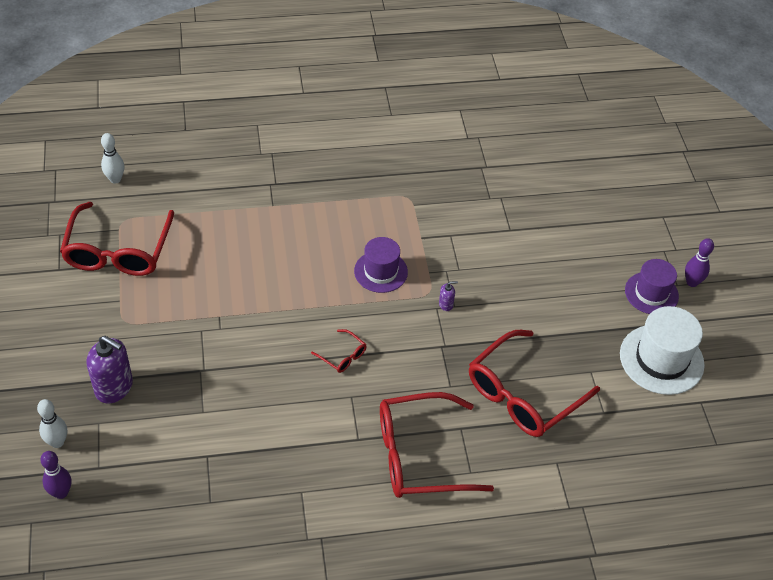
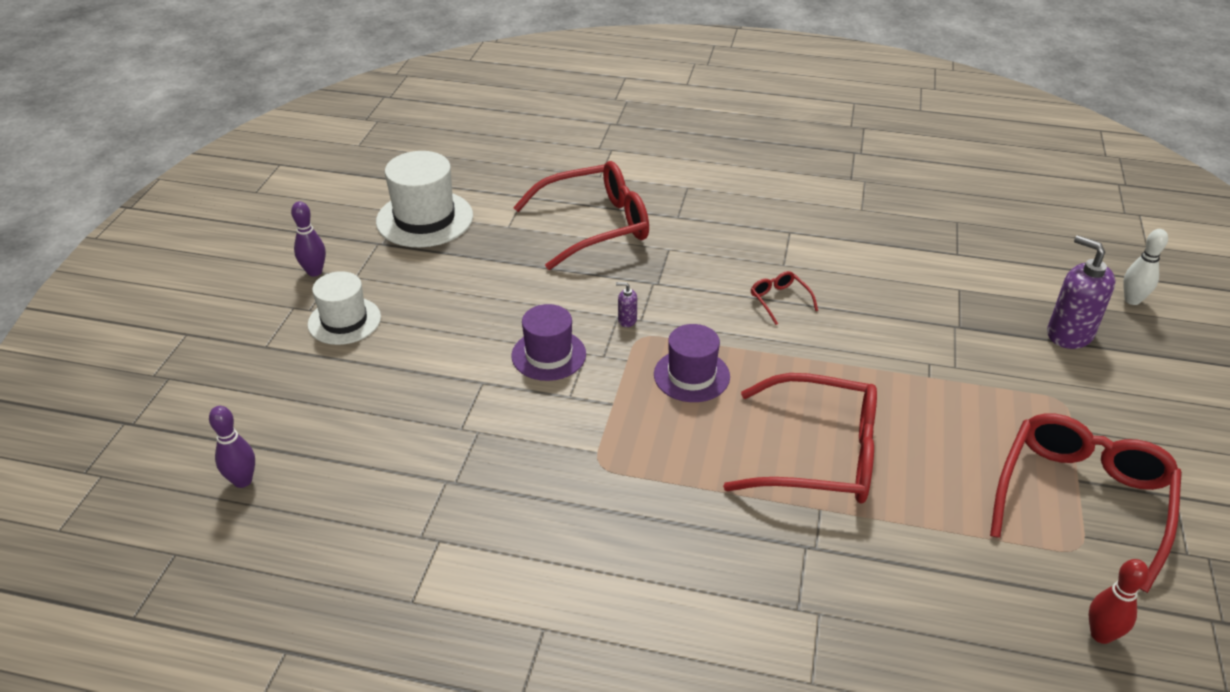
camera: 155 degrees left, 10 degrees down
(61, 492) = (1118, 260): purple bowling pin -> purple bowling pin (242, 481)
(115, 179) = (1101, 634): white bowling pin -> red bowling pin
(420, 455) = (730, 207): red glasses -> red glasses (818, 455)
(633, 248) = (344, 321): none -> white hat
(651, 293) = (372, 273): purple hat -> purple hat (548, 355)

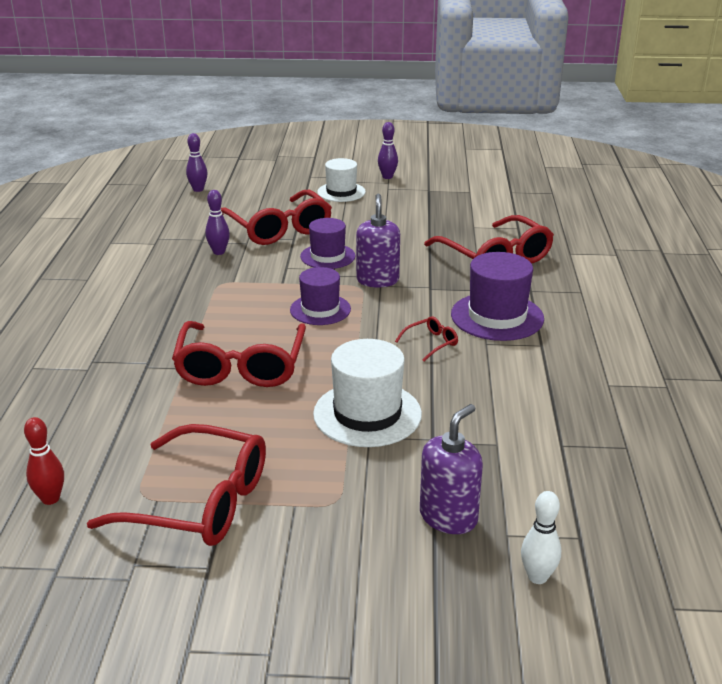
camera: 80 degrees right, 10 degrees down
(424, 219) = (465, 199): white hat -> white hat (367, 414)
(442, 394) = (278, 228): none -> red glasses
(498, 463) = (219, 252): none -> purple bowling pin
(627, 320) = (377, 280): purple soap dispenser -> purple soap dispenser, size x2.26
(729, 248) = (497, 316): none -> purple hat

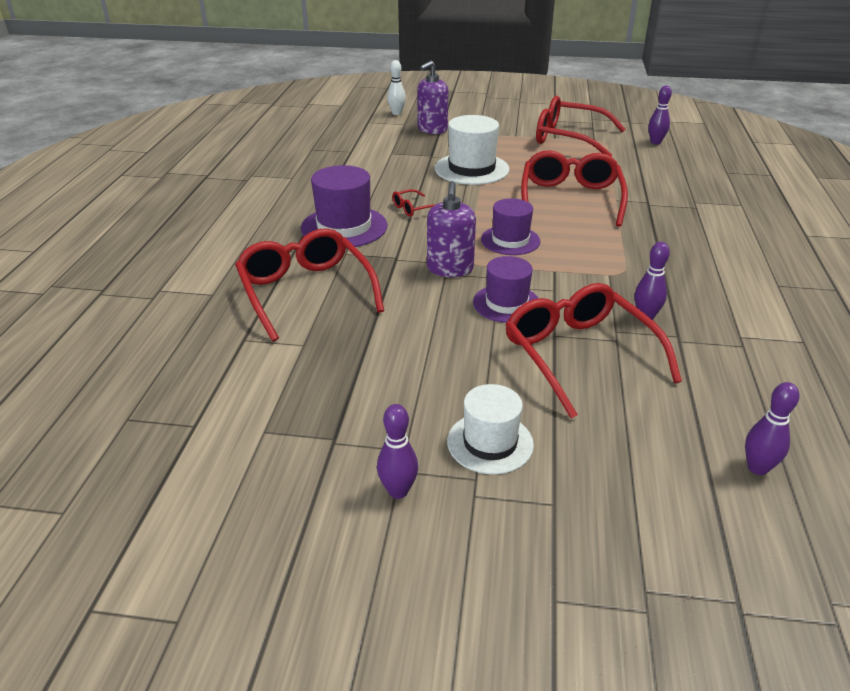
camera: 175 degrees left, 5 degrees up
(50, 499) = (655, 142): red bowling pin -> purple bowling pin

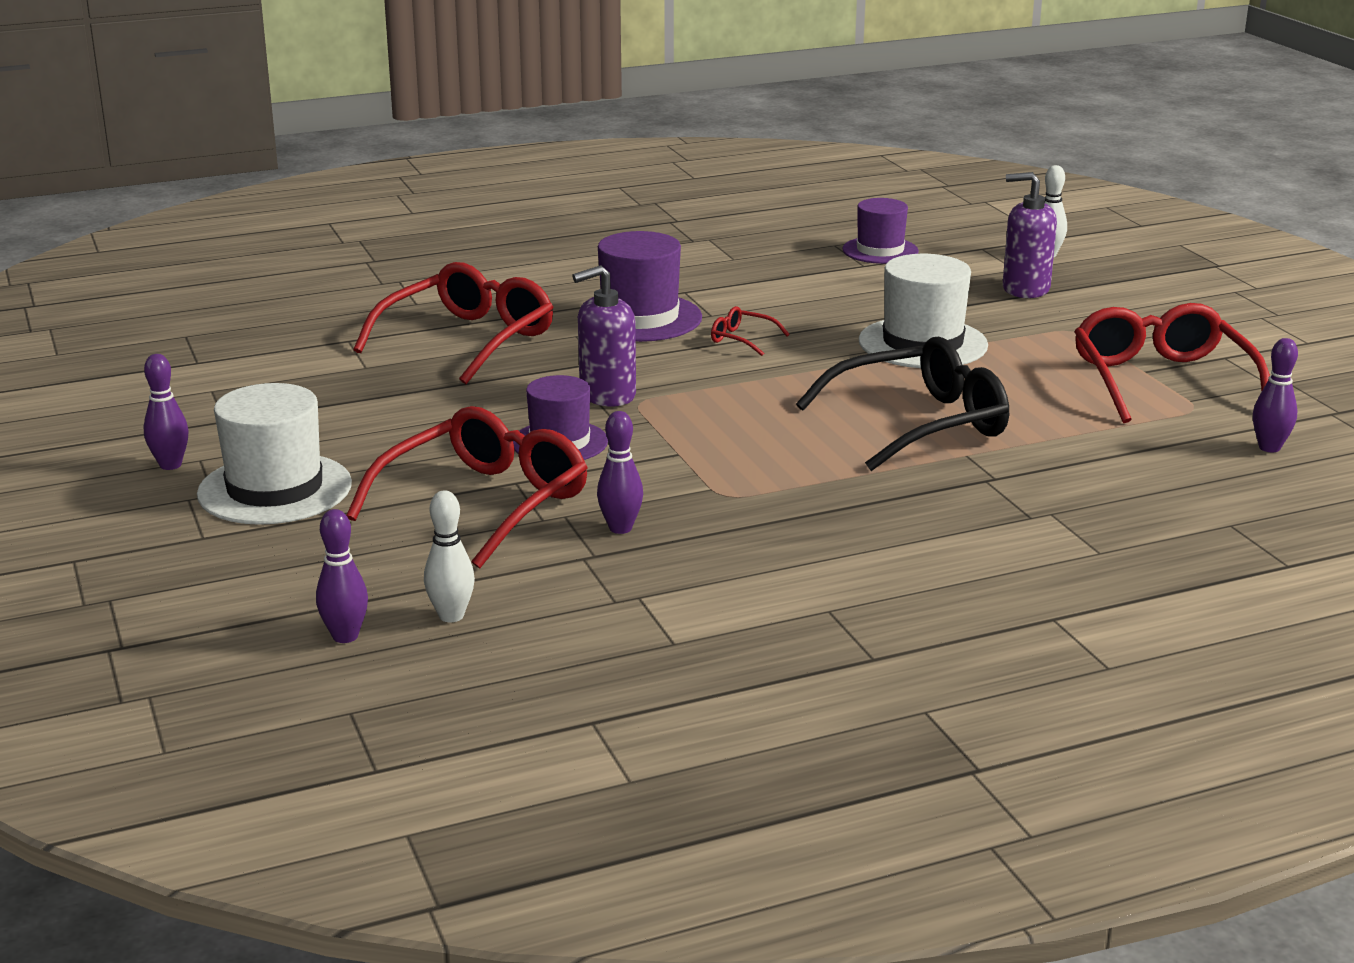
camera: 60 degrees right, 10 degrees down
(490, 443) = (275, 489): white hat -> white hat, size x1.50
(510, 240) = (729, 412): purple hat -> purple hat (880, 250)
(570, 199) = (918, 424): red glasses -> black glasses
(741, 412) = (451, 616): none -> white bowling pin

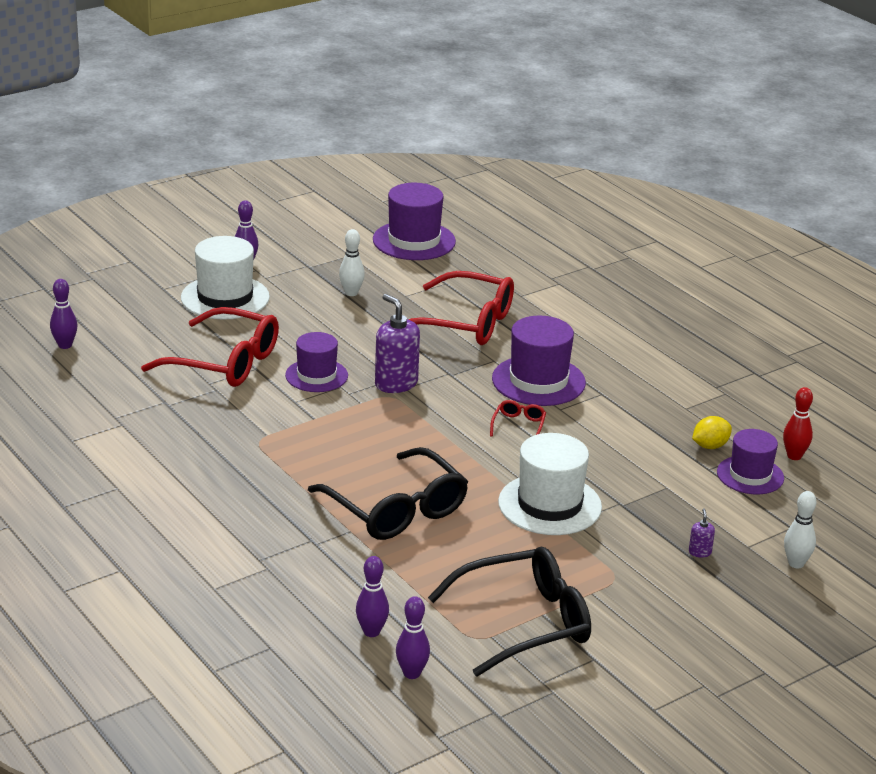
camera: 75 degrees right, 5 degrees up
(205, 346) = (414, 241): none -> purple hat
(451, 616) = (91, 371): white bowling pin -> white bowling pin (351, 293)
(620, 528) = (204, 409): purple bowling pin -> purple bowling pin (371, 632)
(817, 259) = (710, 446): none -> yellow lemon
(847, 229) = (794, 456): none -> red bowling pin
(1025, 289) = (699, 552): purple soap dispenser -> purple soap dispenser, size x0.44
(1162, 382) = (523, 623): red glasses -> black glasses

